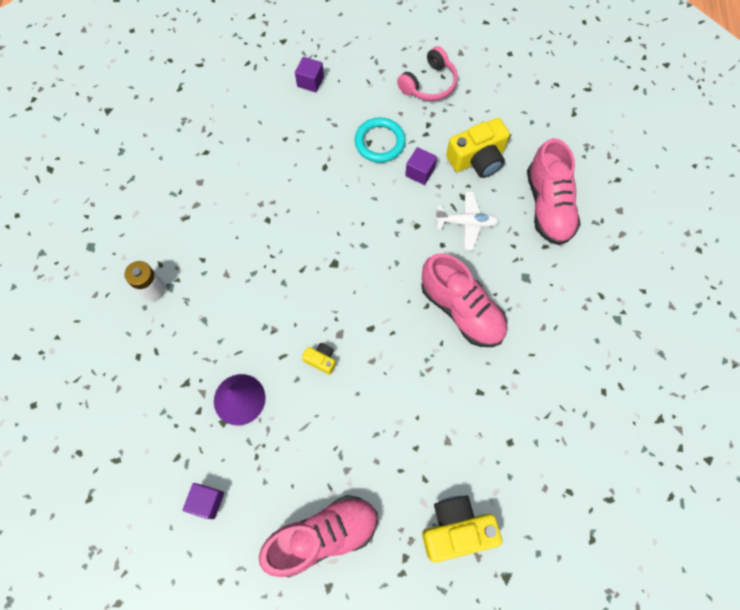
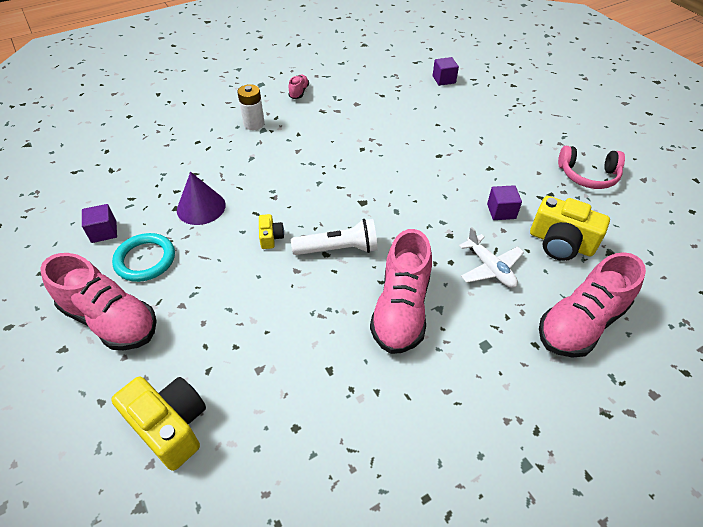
camera: 55 degrees right, 20 degrees down
(137, 220) = (299, 92): none -> pink shoe
(310, 82) = (499, 113): purple cube -> purple cube (444, 79)
(372, 315) = (338, 249): none -> white flashlight
(380, 142) = (497, 174): turquoise ring -> turquoise ring (145, 260)

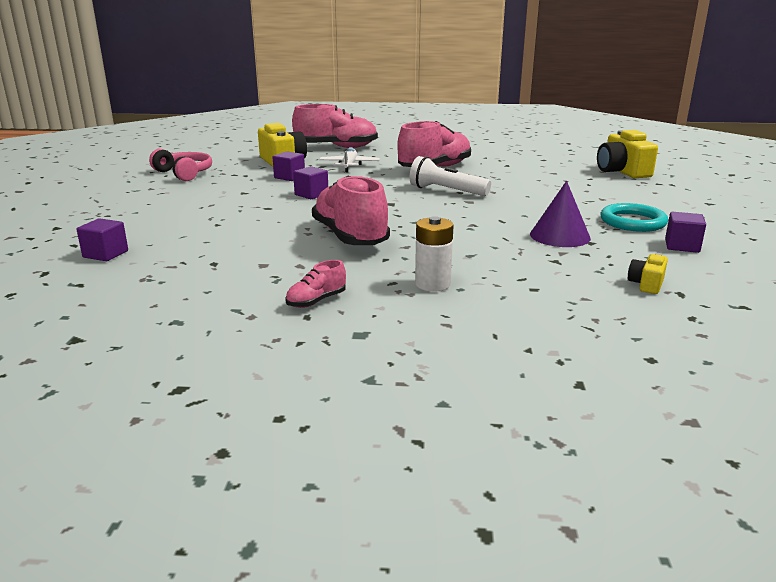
camera: 145 degrees left, 25 degrees down
(111, 320) = (667, 205): pink shoe -> pink shoe (350, 237)
(271, 237) = (499, 207): yellow camera -> yellow camera (646, 284)
(438, 188) = (311, 194): none -> purple cube

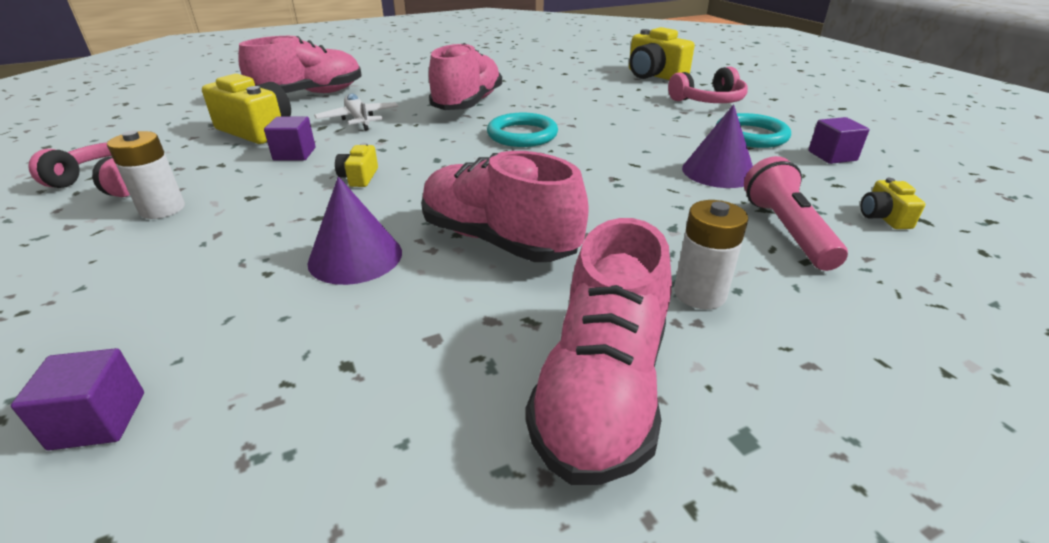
camera: 30 degrees left, 10 degrees up
(197, 189) = (162, 209): none -> white battery
(265, 227) = (355, 257): none -> purple cone
(311, 194) = (359, 177): purple cube -> yellow camera
(316, 301) = (602, 391): pink shoe -> pink shoe, size x2.23
(446, 191) = (522, 135): white flashlight -> turquoise ring
(550, 273) = (786, 230): none -> pink flashlight
(640, 195) = (709, 101): none -> pink headphones

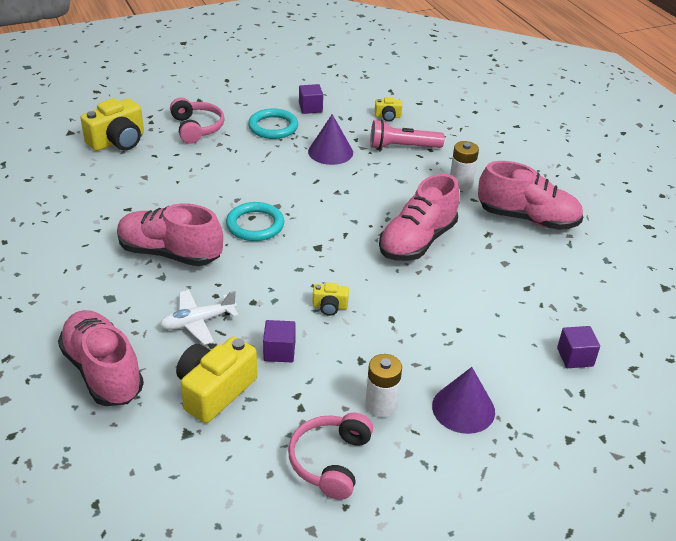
camera: 90 degrees left, 5 degrees up
(355, 257) = (439, 295): purple cone -> purple cone (463, 408)

